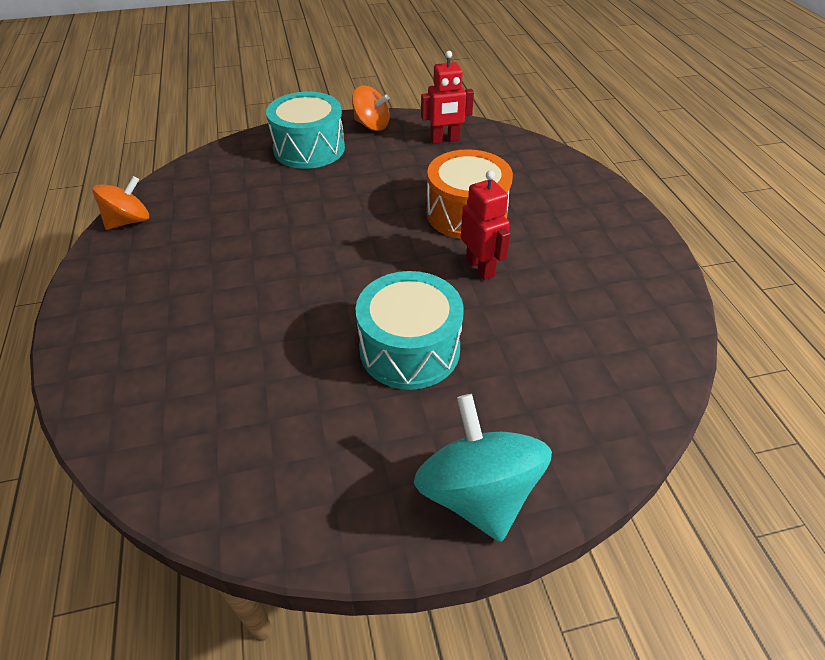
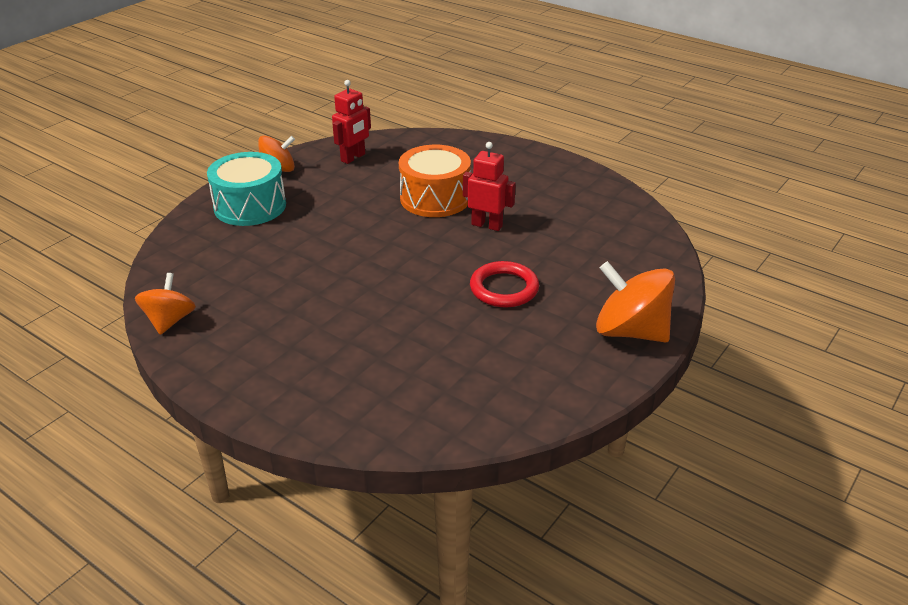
camera: 40 degrees left, 10 degrees down
(409, 349) = (504, 288): turquoise drum -> red ring
(477, 493) = (630, 331): turquoise spinning top -> orange spinning top

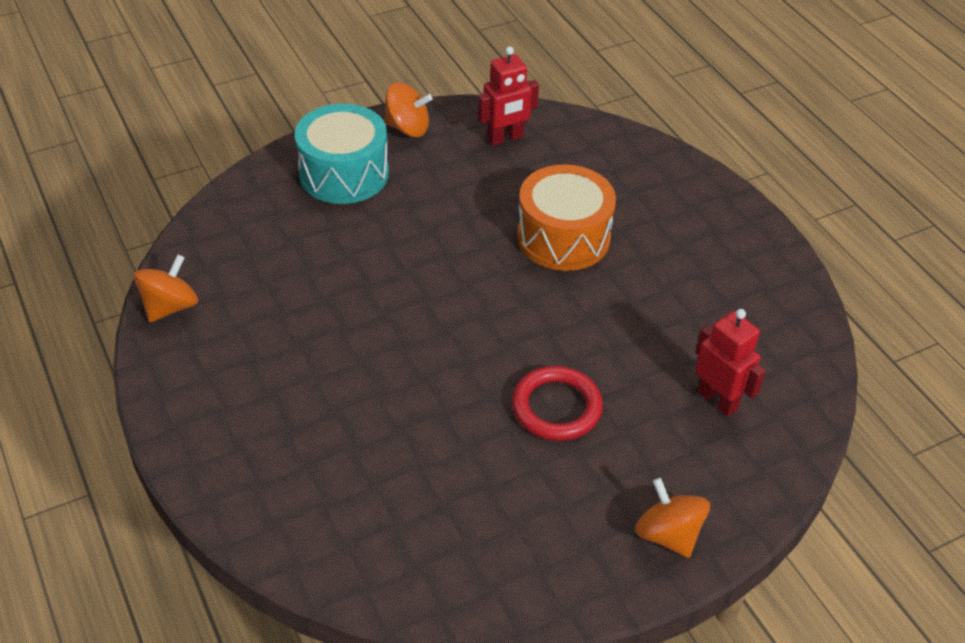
camera: 25 degrees right, 10 degrees up
(487, 225) = (599, 303): red robot -> red robot (717, 400)
(630, 331) = (668, 535): orange spinning top -> orange spinning top, size x0.63

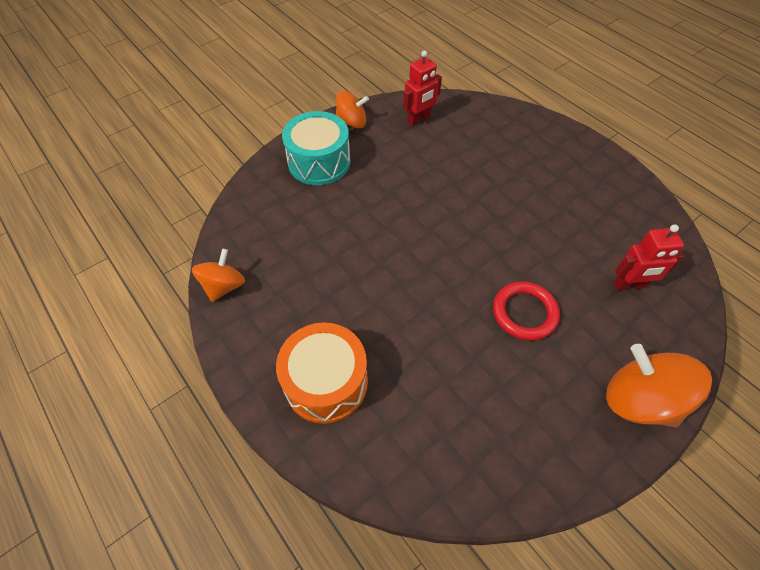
camera: 10 degrees left, 10 degrees up
(563, 237) = (482, 183): orange drum -> orange drum (326, 382)
(668, 535) = (639, 400): orange spinning top -> orange spinning top, size x1.59
(717, 400) = (629, 285): red robot -> red robot turned 135 degrees clockwise

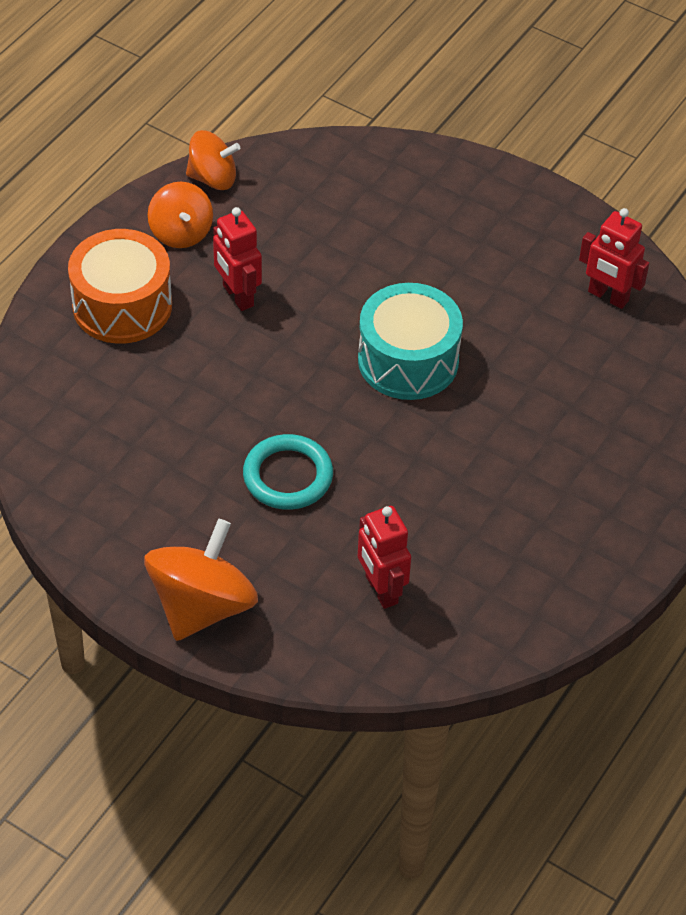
camera: 70 degrees right, 5 degrees down
(319, 162) = (458, 206): turquoise drum -> turquoise drum (408, 360)
(347, 300) = (237, 296): none -> red robot
(352, 122) = (559, 220): orange spinning top -> orange spinning top (181, 233)
(524, 313) = (288, 476): red ring -> turquoise ring

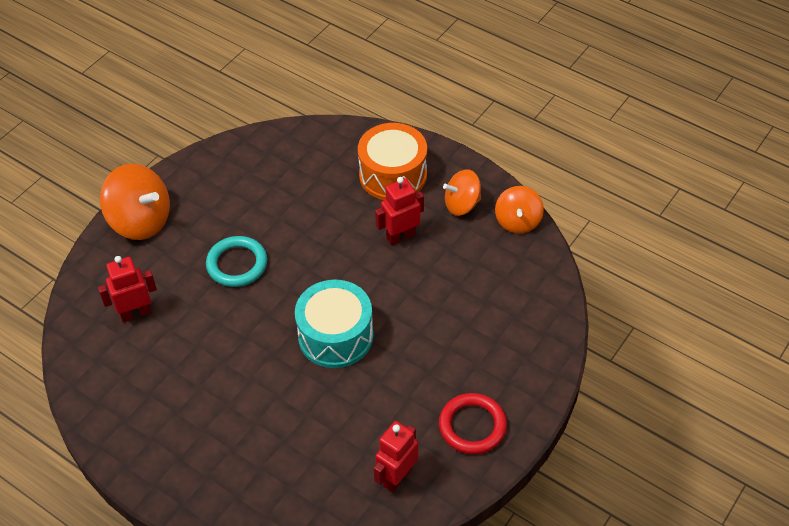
camera: 95 degrees right, 0 degrees up
(530, 229) = (472, 426): none -> red ring

